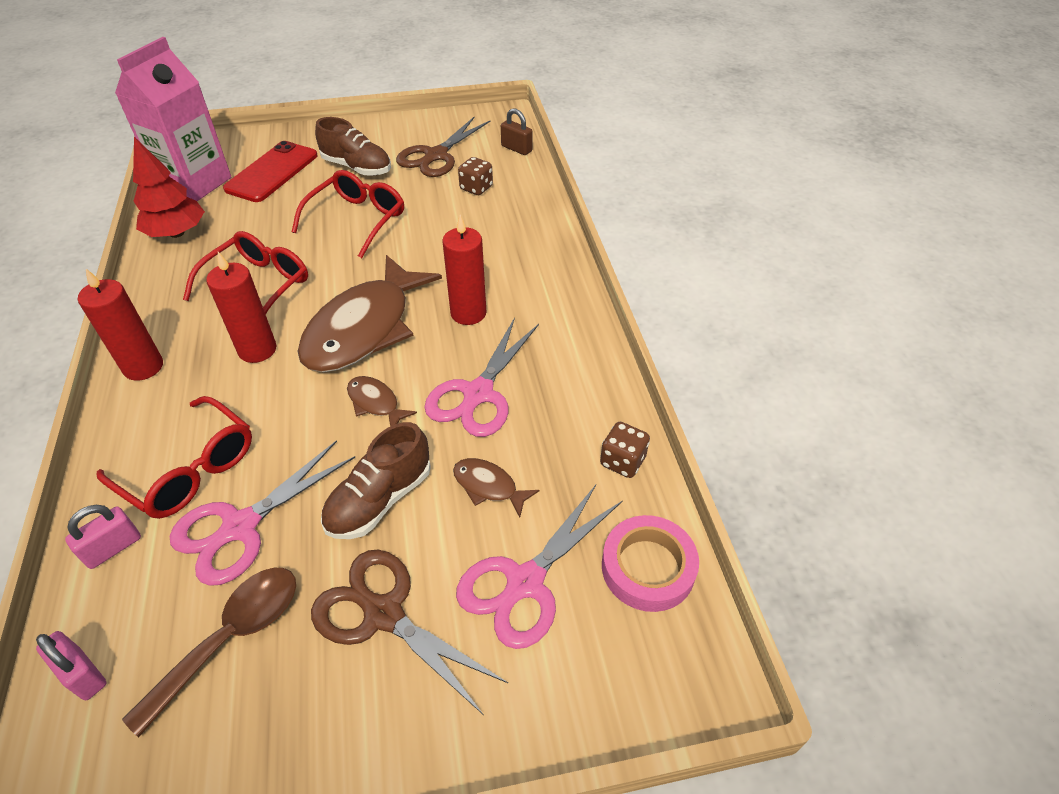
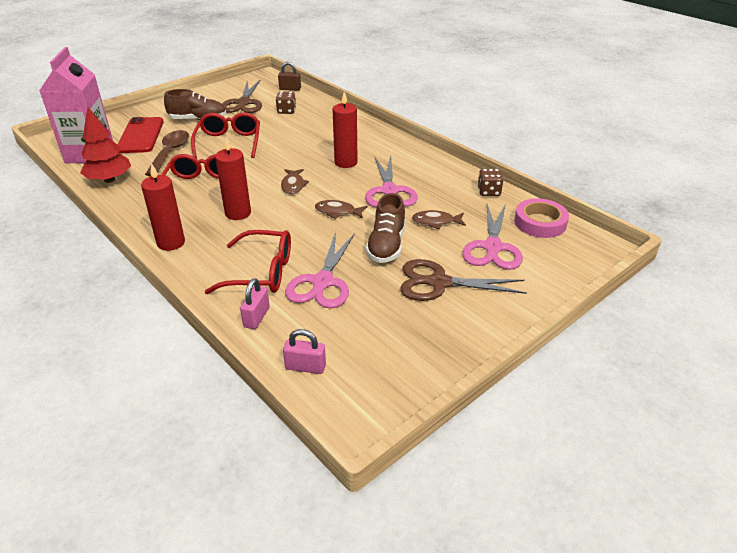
camera: 30 degrees left, 10 degrees down
(231, 638) = (371, 321): brown spoon -> brown spoon (170, 153)
(364, 328) = (293, 185): brown fish -> brown fish, size x0.43

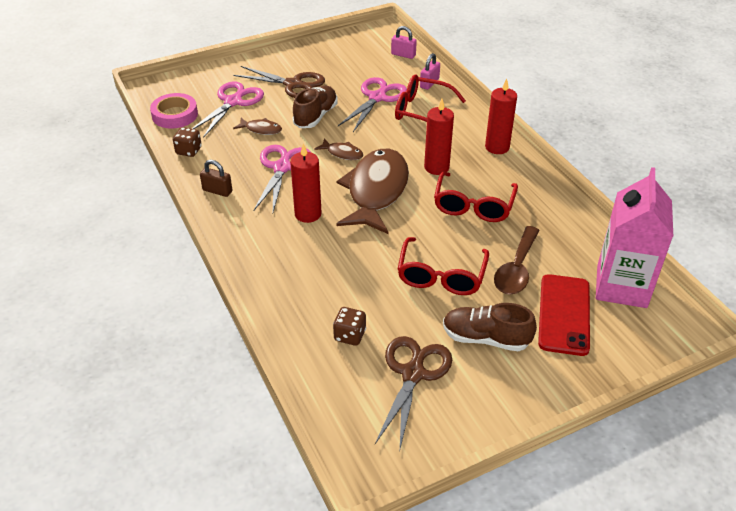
camera: 165 degrees left, 5 degrees up
(109, 180) = (579, 235): red tree -> none
(290, 89) = (327, 405): brown padlock -> brown padlock (217, 191)
(293, 185) = (376, 191): brown fish -> brown fish, size x2.35

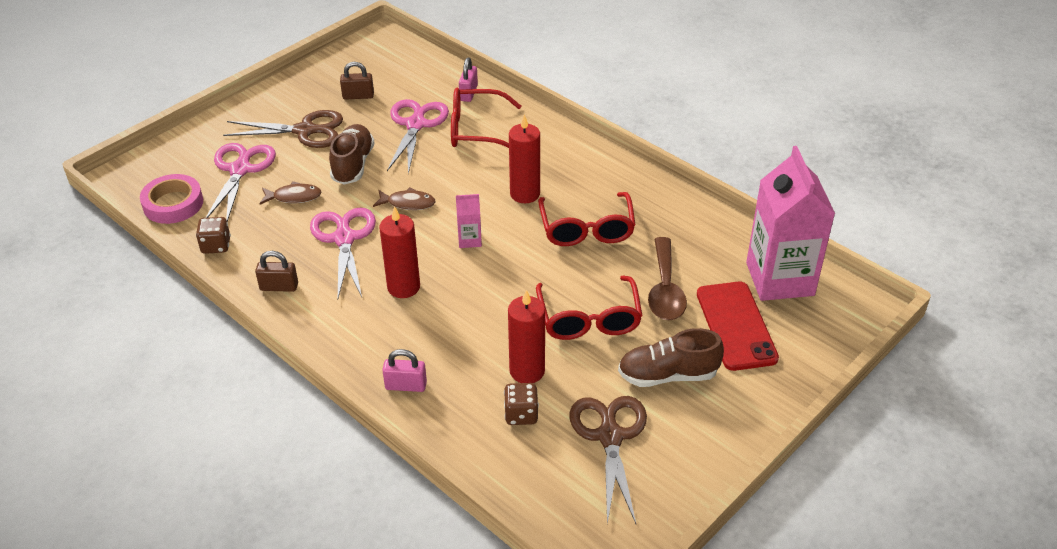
camera: 20 degrees left, 0 degrees up
(344, 68) = (358, 96): none -> brown padlock
(376, 191) = (469, 240): brown fish -> pink carton
(403, 55) = (421, 64): pink padlock -> pink padlock (406, 385)
(497, 147) = (581, 154): red candle -> red candle (527, 371)

